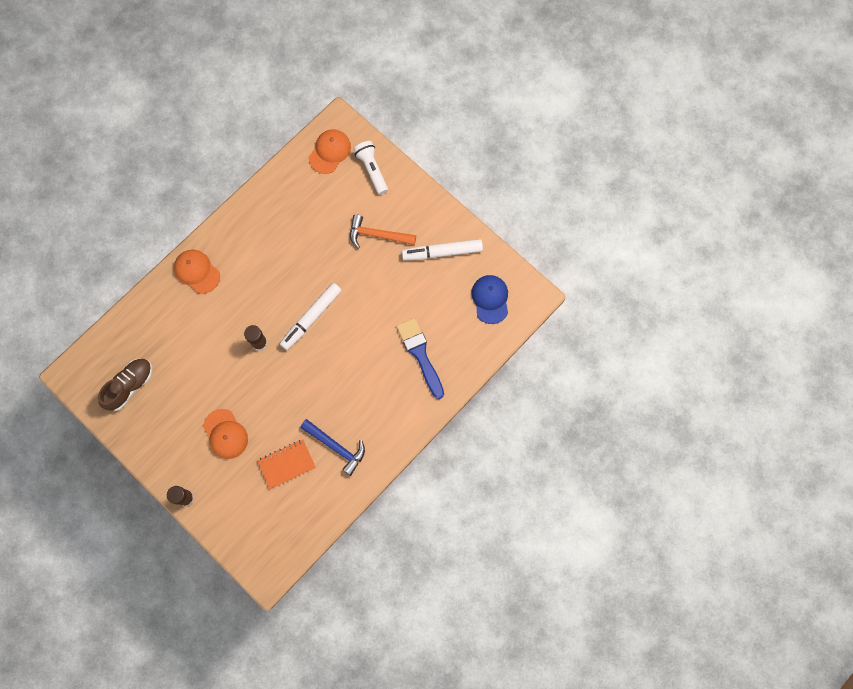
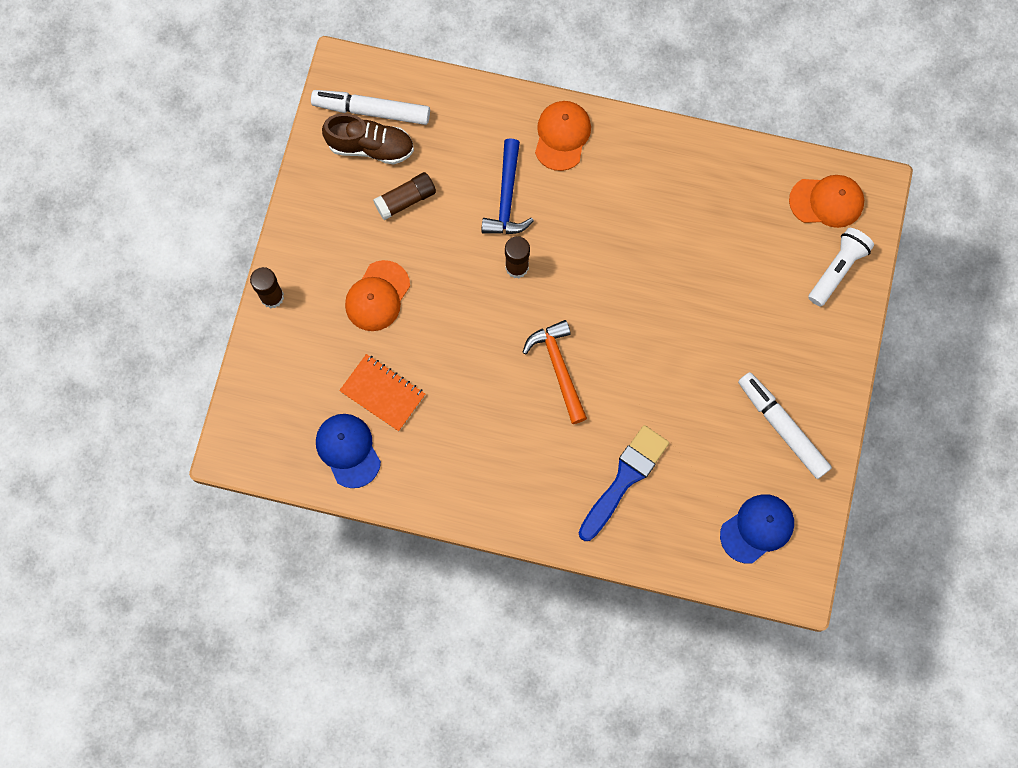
camera: 60 degrees right, 0 degrees up
(177, 384) = (405, 200): none -> brown glue stick
(308, 504) = (348, 450): none -> blue cap
(311, 318) = (588, 312): white marker -> white marker (371, 111)
(336, 447) = (440, 442): blue hammer -> blue hammer (507, 197)
(377, 235) = (752, 330): orange hammer -> orange hammer (558, 368)

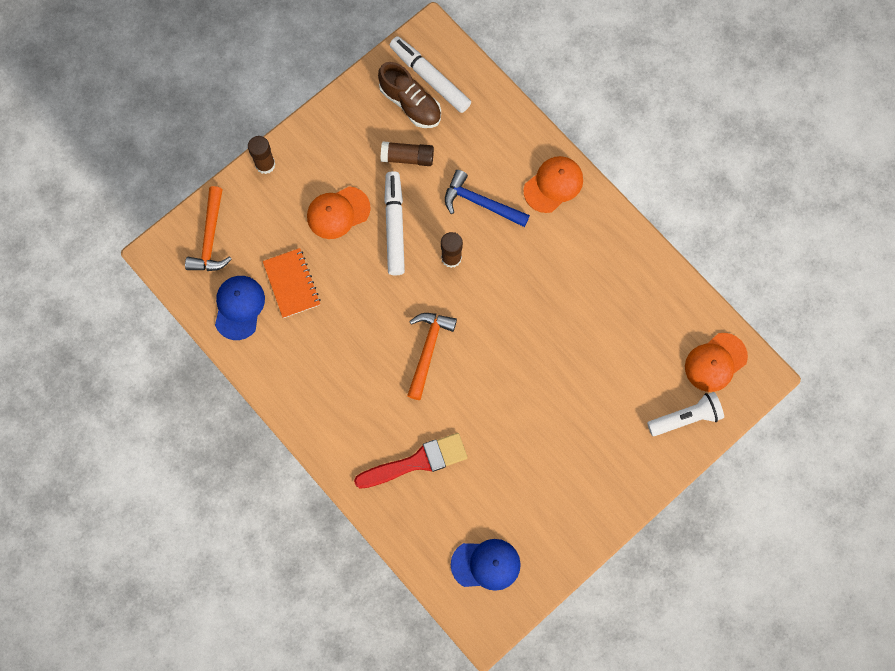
camera: 35 degrees right, 0 degrees up
(270, 403) = (210, 238): none -> orange hammer
(507, 197) = (481, 203): blue hammer -> blue hammer turned 75 degrees clockwise
(624, 479) = (417, 462): blue brush -> red brush
(782, 427) = (558, 504): white marker -> white marker (394, 226)
(827, 201) = (715, 362): orange cap -> orange cap turned 105 degrees clockwise

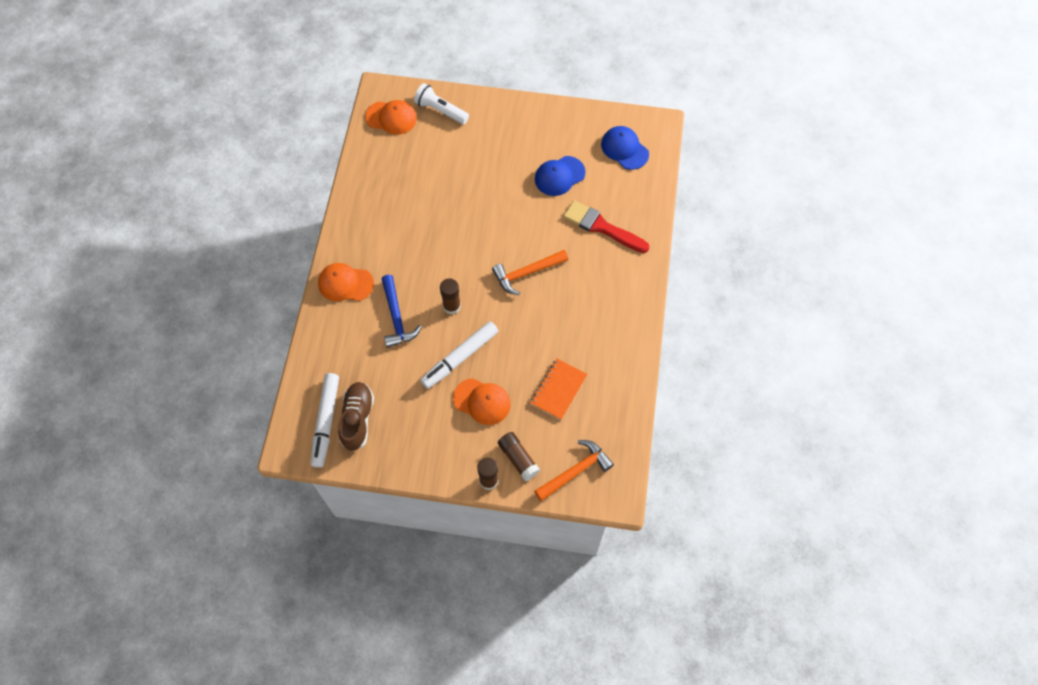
camera: 130 degrees left, 10 degrees down
(239, 307) = (605, 410): blue cap -> blue cap (559, 176)
(407, 157) = (402, 389): brown glue stick -> brown glue stick (518, 459)

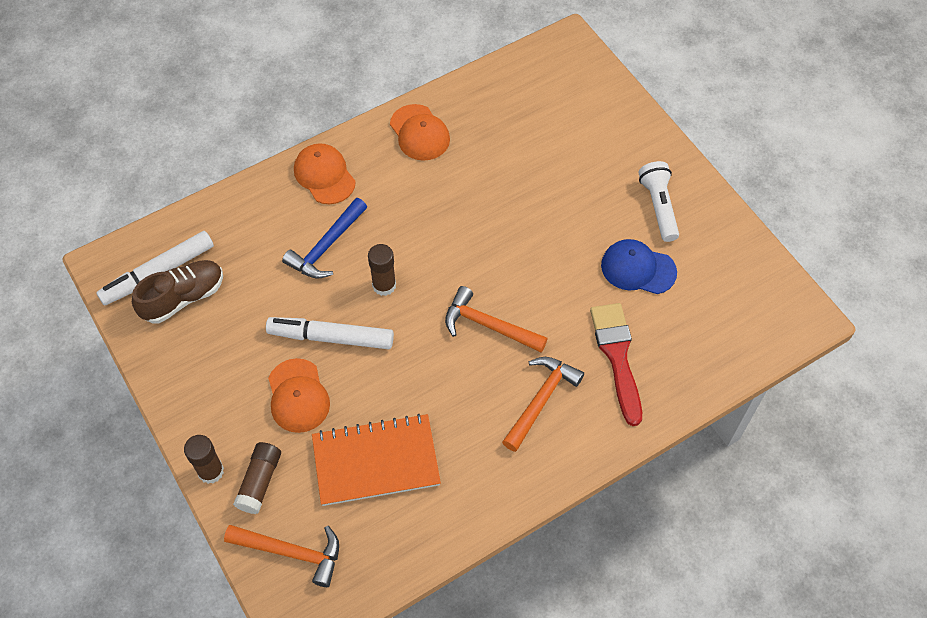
camera: 50 degrees right, 5 degrees down
(391, 118) = (548, 73): orange cap -> orange cap (419, 133)
(440, 110) = (602, 106): white flashlight -> white flashlight (658, 207)
(558, 390) = (376, 461): orange notebook -> orange notebook, size x1.51
(594, 282) = (541, 400): none -> orange hammer
(624, 149) = (739, 306): blue cap -> none

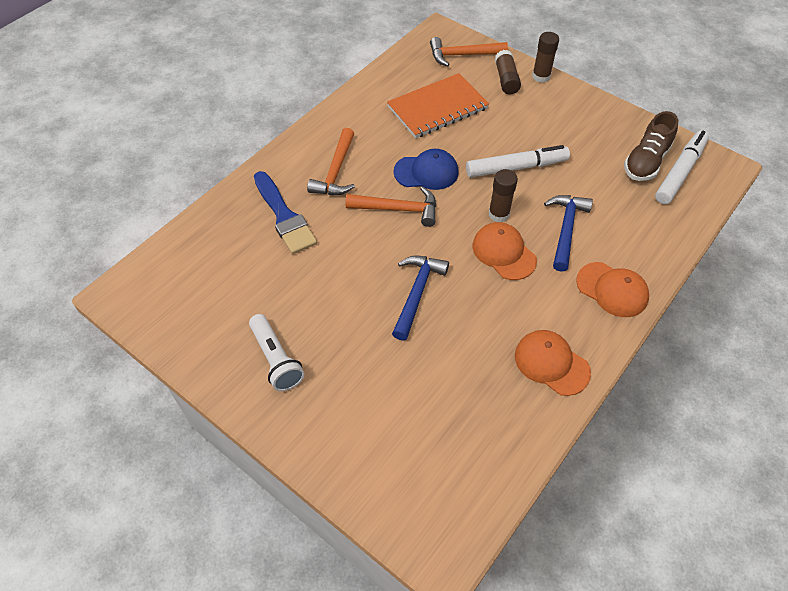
camera: 160 degrees right, 5 degrees down
(298, 396) = (514, 127): orange cap -> orange cap (503, 253)
(508, 227) = (417, 293): none -> blue hammer
(617, 356) = (284, 216): red brush -> blue brush
(638, 268) = (283, 292): blue cap -> blue cap (426, 172)

